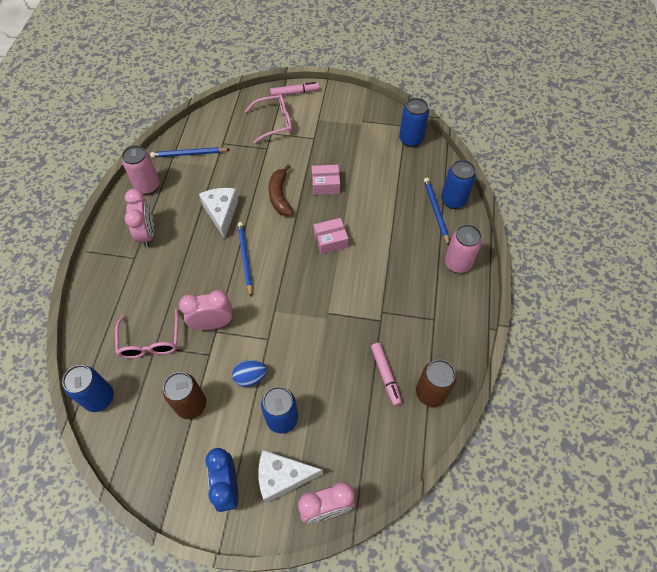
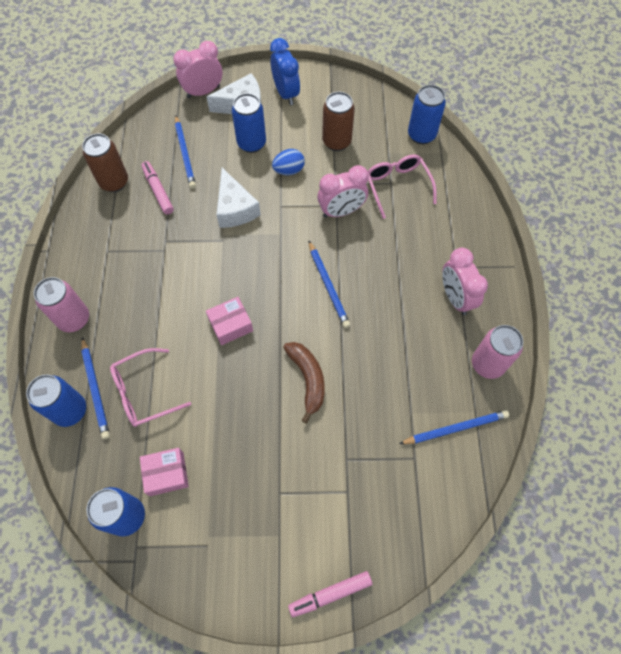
camera: 170 degrees right, 5 degrees up
(221, 213) = (376, 340): white cheese -> white cheese (235, 208)
(274, 122) = (347, 515): pink glasses -> pink glasses (144, 392)
(325, 184) = (248, 408): pink box -> pink box (166, 474)
(355, 417) = (185, 153): none -> blue pencil

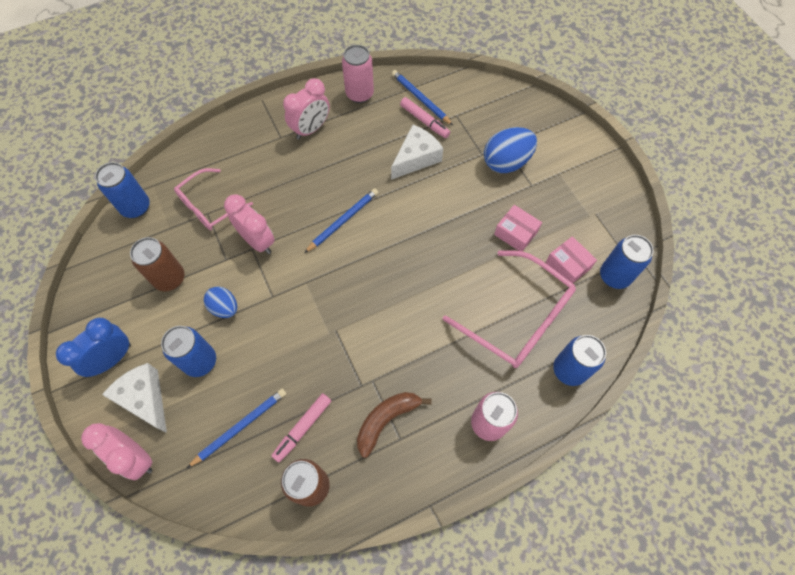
camera: 115 degrees left, 0 degrees up
(96, 389) = (539, 360): blue pencil -> none
(144, 392) = (518, 318): pink glasses -> pink glasses, size x1.58
(231, 325) = (420, 280): pink box -> pink box (516, 233)
(235, 208) = (293, 337): white cheese -> white cheese (416, 158)
(307, 379) = (436, 202): brown banana -> brown banana (386, 420)
(322, 480) = (506, 162): none -> blue egg
(330, 594) = (573, 131): pink marker -> pink marker (424, 121)

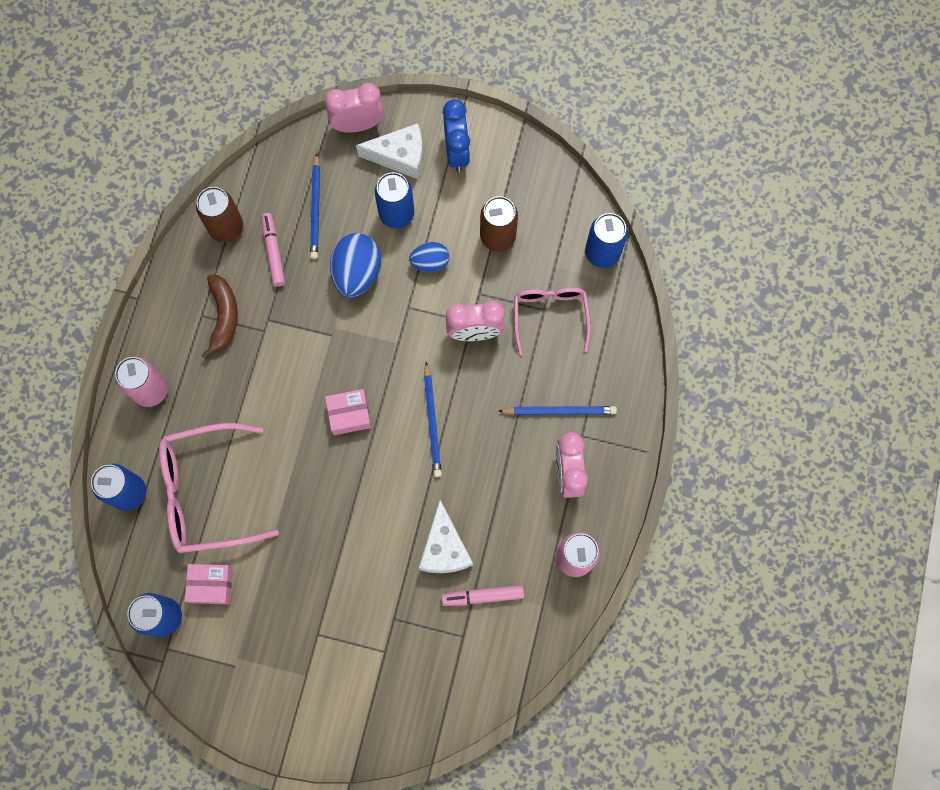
camera: 130 degrees right, 10 degrees up
(420, 99) = (515, 617): blue pencil -> blue pencil (559, 411)
(506, 162) = (363, 634): blue egg -> blue egg (357, 273)
(516, 233) = (283, 568): pink box -> pink box (349, 414)

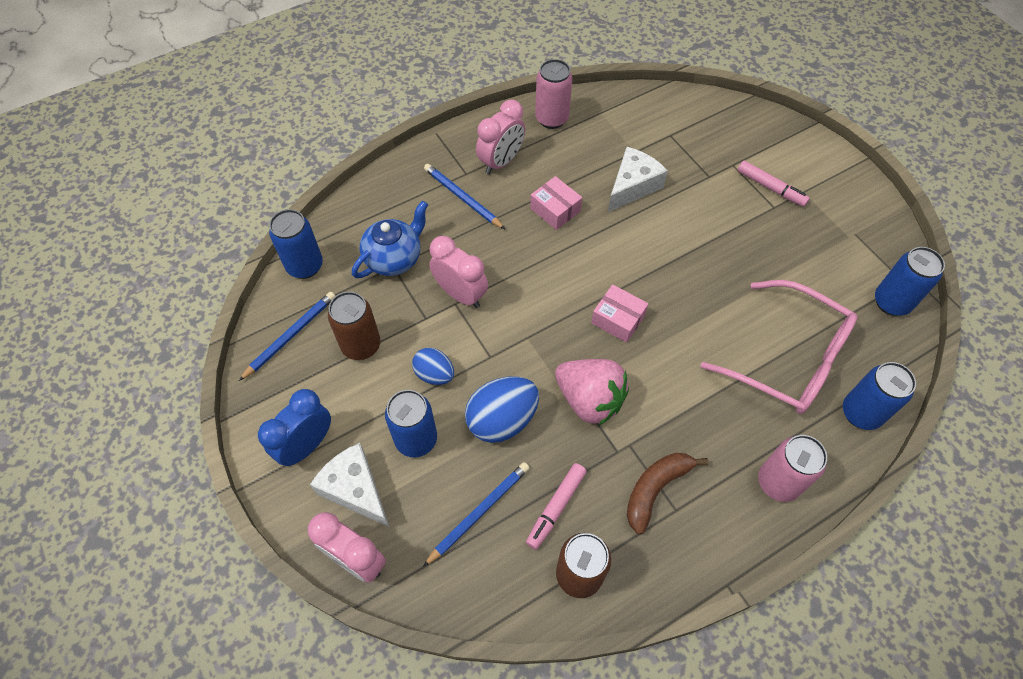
camera: 135 degrees left, 15 degrees down
(211, 585) = (835, 294): pink box -> pink box (555, 210)
(315, 337) = (589, 400): none -> pink strawberry
(432, 421) = (559, 263): blue pencil -> blue pencil (290, 336)
(483, 596) = (634, 144): pink marker -> pink marker (770, 188)
(550, 316) = (394, 258): pink glasses -> blue teapot

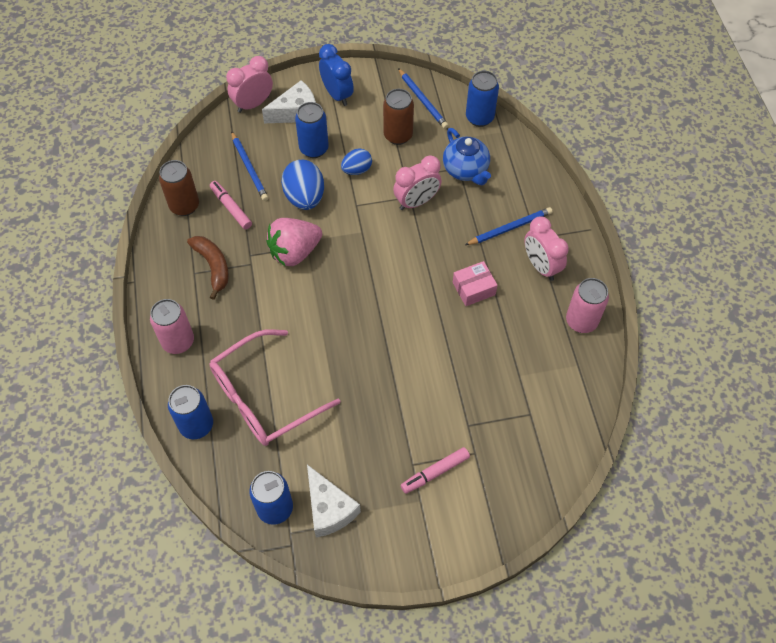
camera: 110 degrees right, 0 degrees up
(618, 319) = (351, 294): pink box -> none
(632, 186) = (478, 356): white cheese -> white cheese (329, 508)

